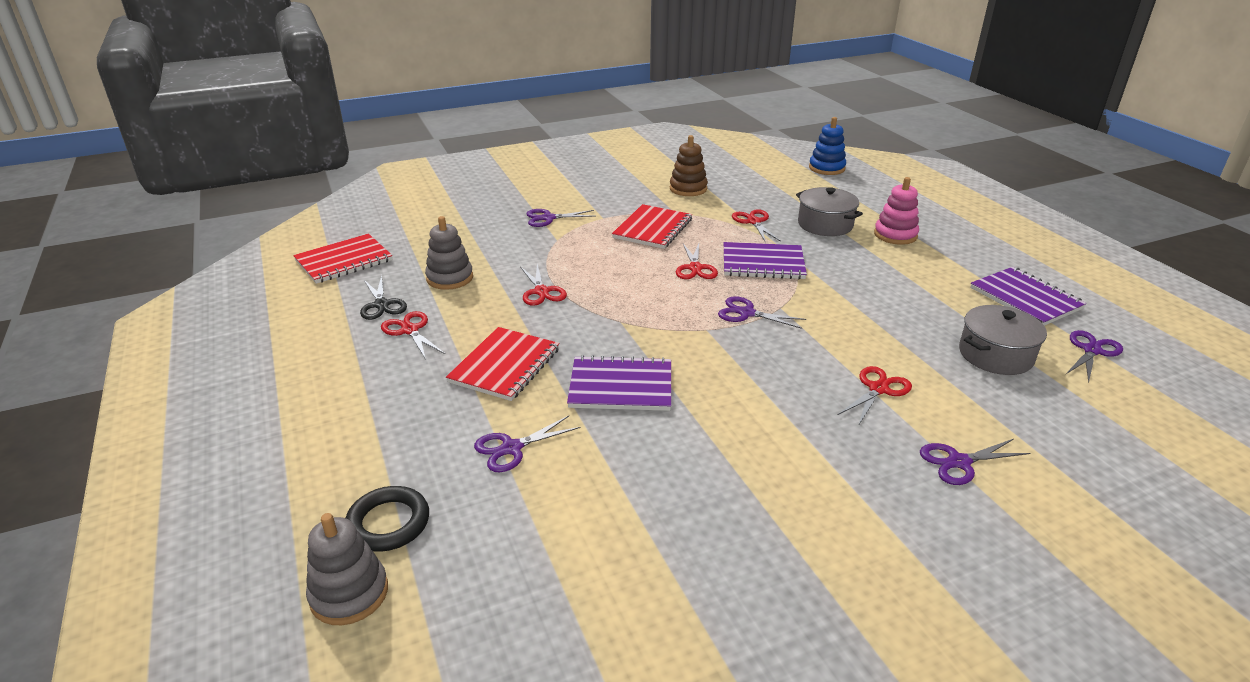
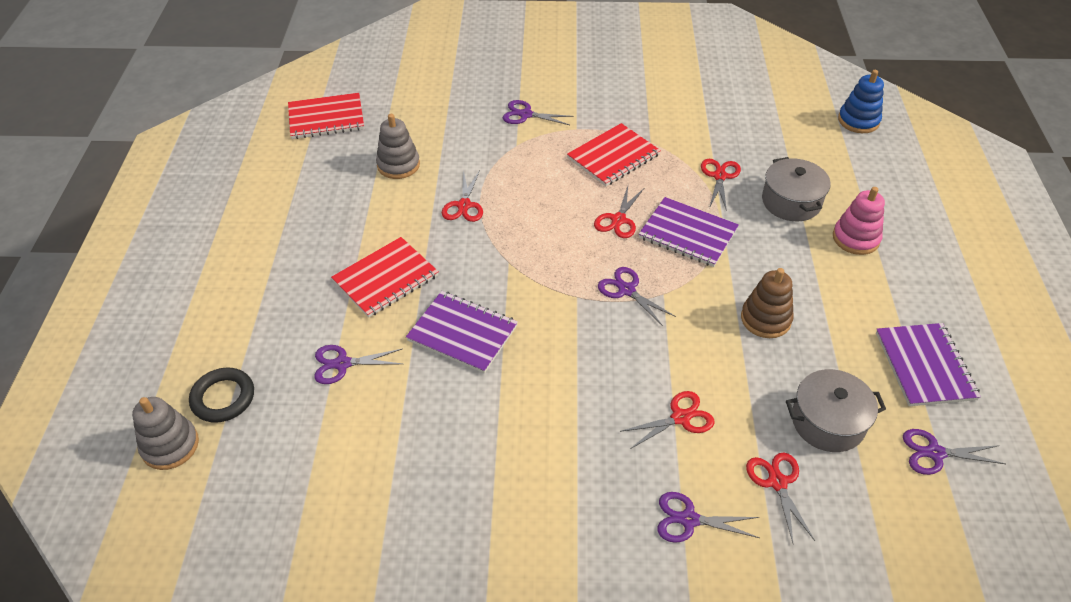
camera: 25 degrees right, 15 degrees up
(382, 305) = (329, 179): black scissors -> none
(410, 330) = (335, 215): red scissors -> red scissors (777, 482)
(688, 189) = (686, 111): brown stacking toy -> brown stacking toy (765, 319)
(1092, 350) = (935, 453): purple scissors -> purple scissors turned 150 degrees counterclockwise

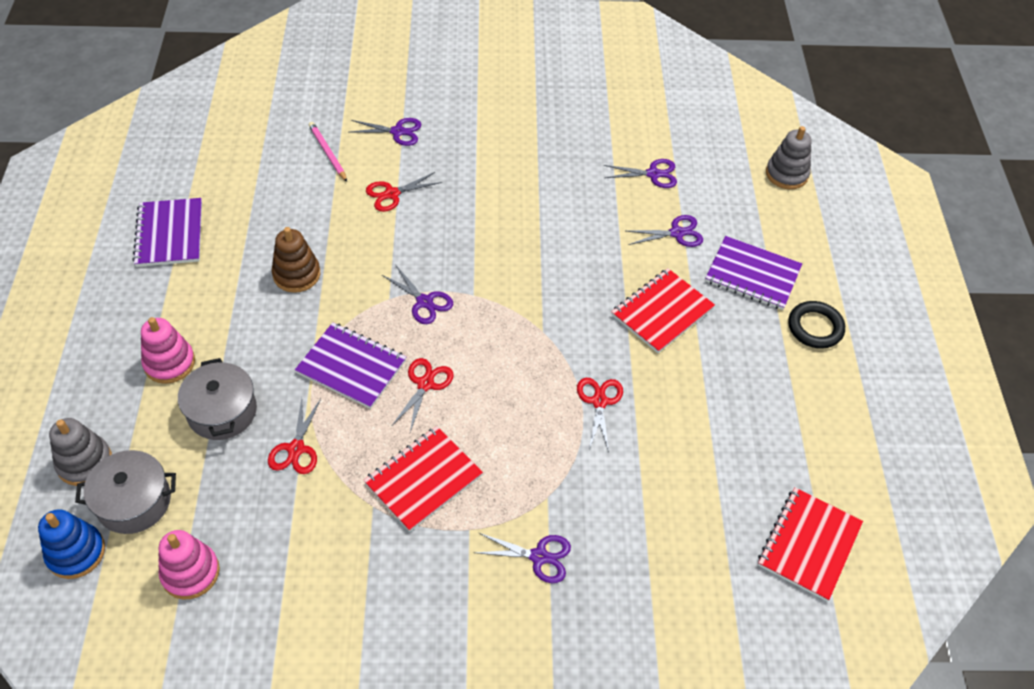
camera: 175 degrees right, 5 degrees up
(223, 398) = (764, 207): black ring -> black ring (815, 327)
(326, 118) = (809, 544): red notebook -> red notebook turned 45 degrees counterclockwise
(398, 165) = (689, 461): grey stacking toy -> grey stacking toy (84, 462)
(462, 333) = (578, 259): purple notebook -> purple notebook (752, 275)
(772, 110) = (190, 572): none -> pink stacking toy
(777, 482) = (327, 153): red scissors -> pink pencil
(828, 422) = (273, 191): grey pot -> grey pot (134, 502)
(935, 453) = (198, 171): purple scissors -> purple scissors (653, 174)

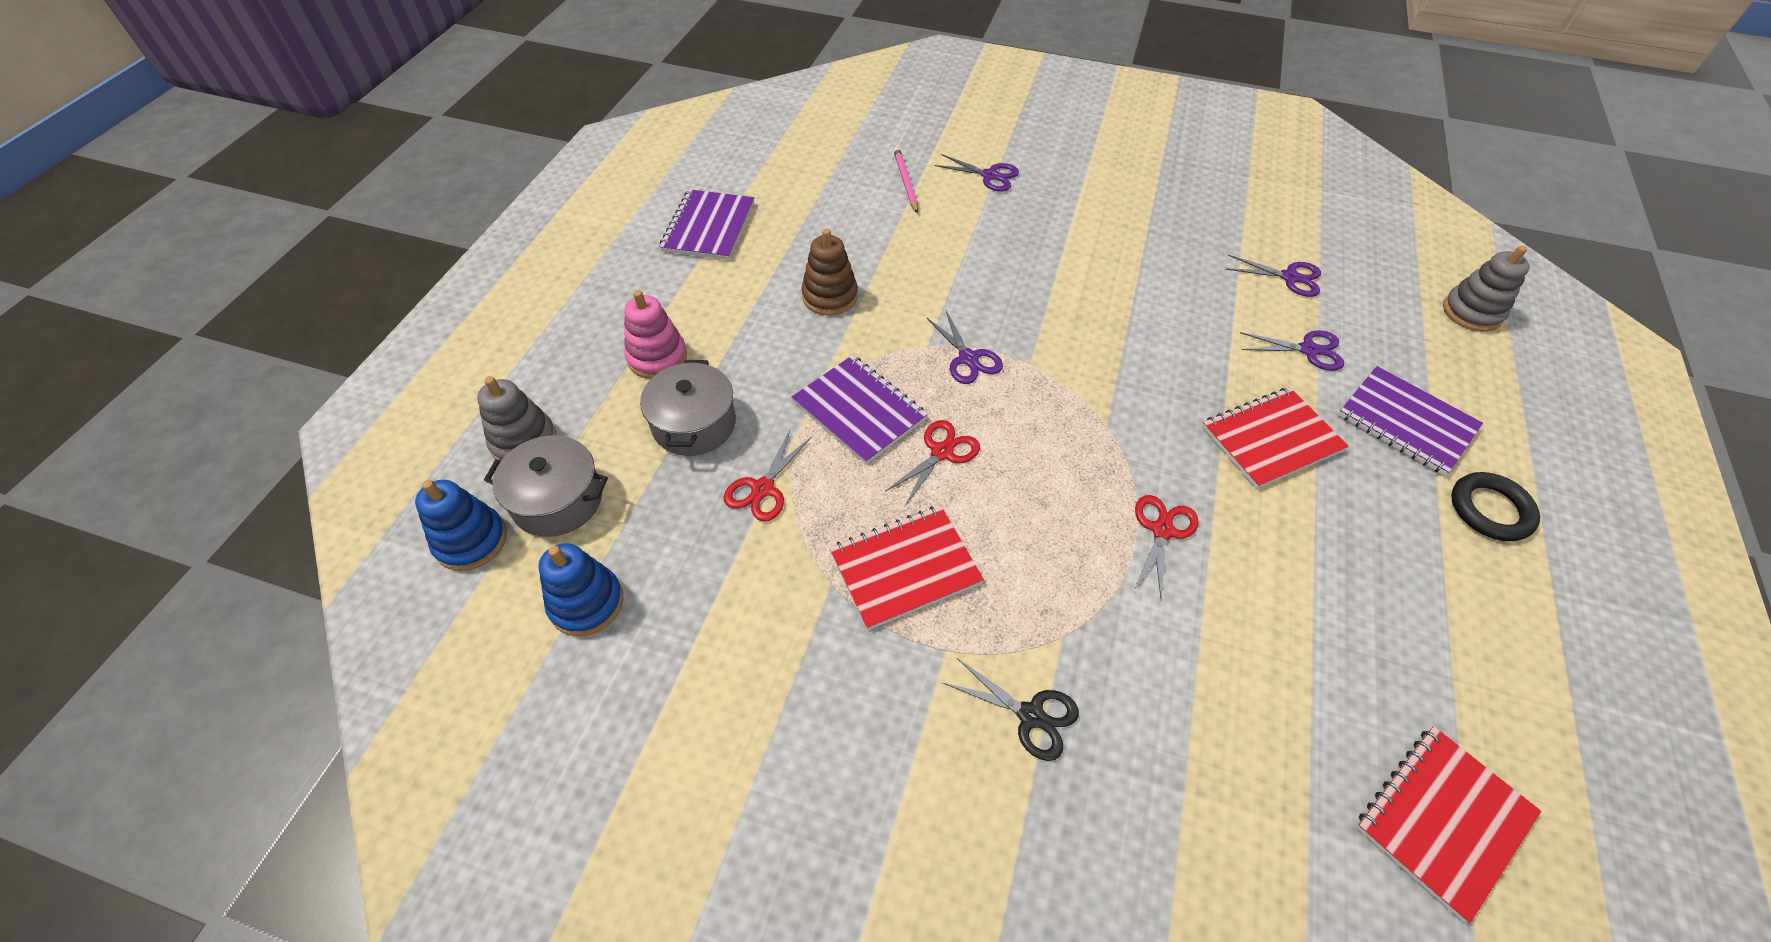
camera: 20 degrees right, 0 degrees up
(190, 572) = (586, 603): pink stacking toy -> blue stacking toy
(392, 194) = (964, 236): red scissors -> none
(539, 557) = (1030, 715): purple scissors -> black scissors

